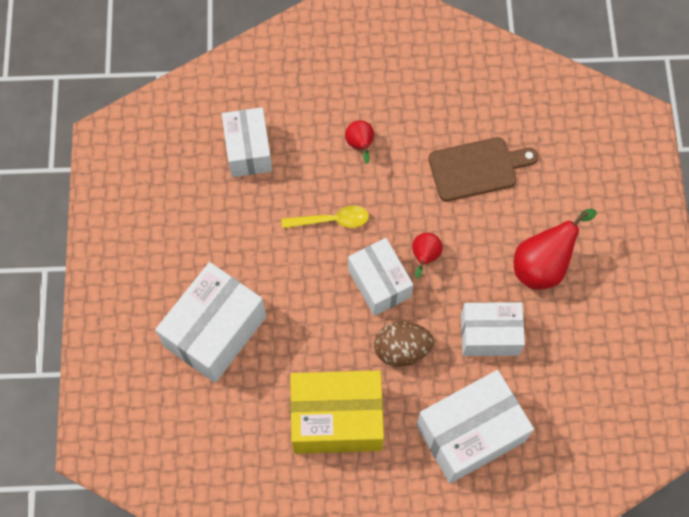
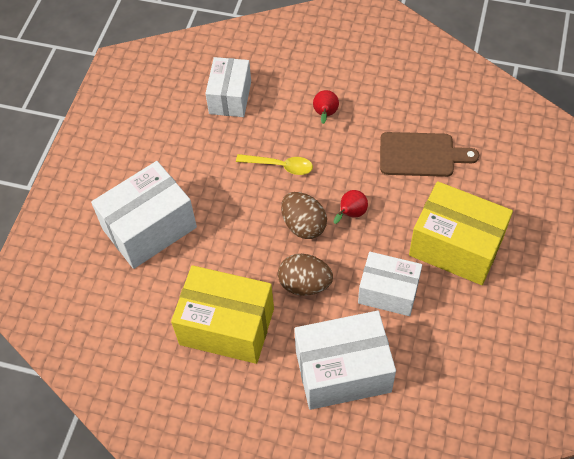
camera: 20 degrees right, 10 degrees down
(379, 283) = (303, 225): white box -> brown egg
(543, 265) = (456, 246): red pear -> yellow box

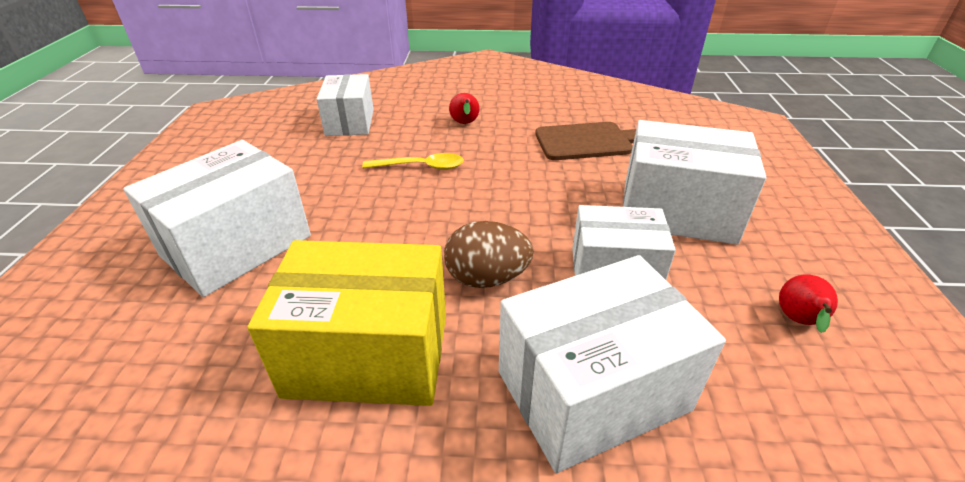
camera: 15 degrees left, 20 degrees down
(303, 225) = (466, 215): brown egg -> none
(351, 214) = (526, 197): red pear -> red pear (798, 321)
(456, 246) = (677, 211): yellow box -> white box

